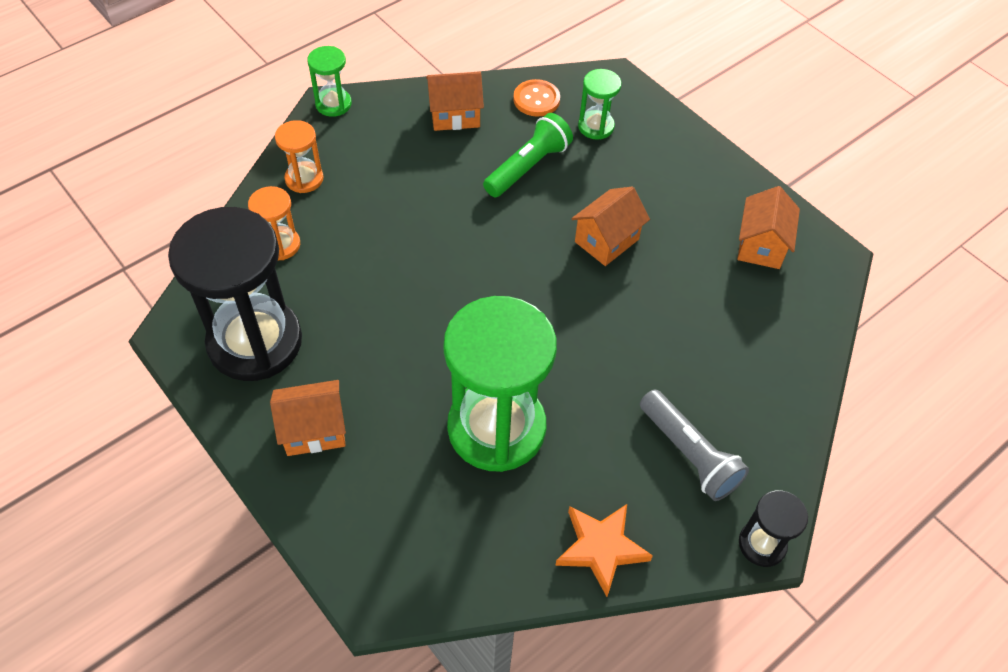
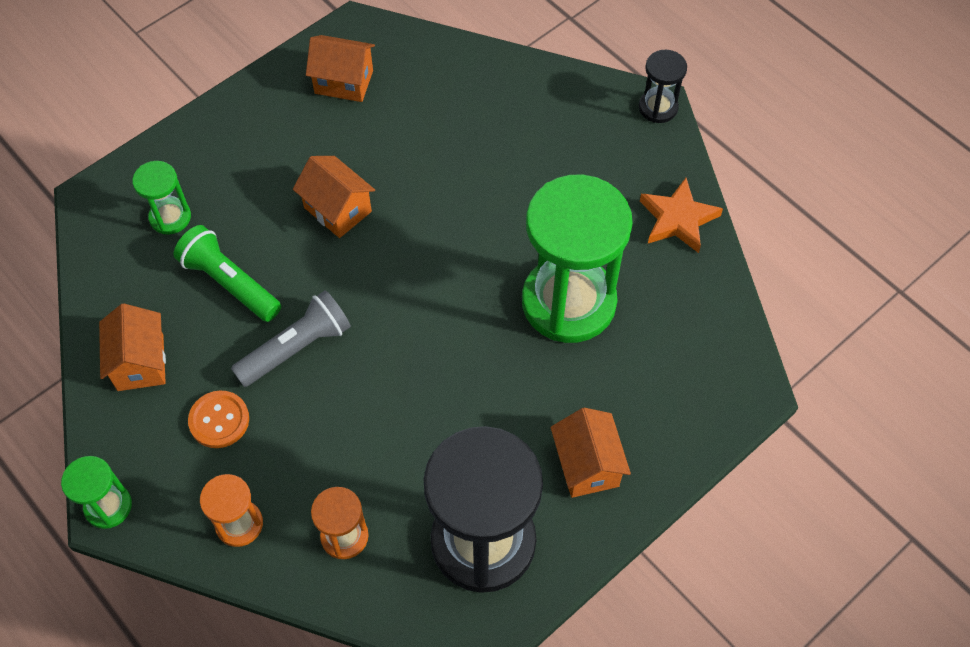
camera: 90 degrees left, 5 degrees up
(536, 99) = (121, 277): orange button -> orange button (219, 420)
(689, 454) = (580, 152): grey flashlight -> grey flashlight (296, 348)

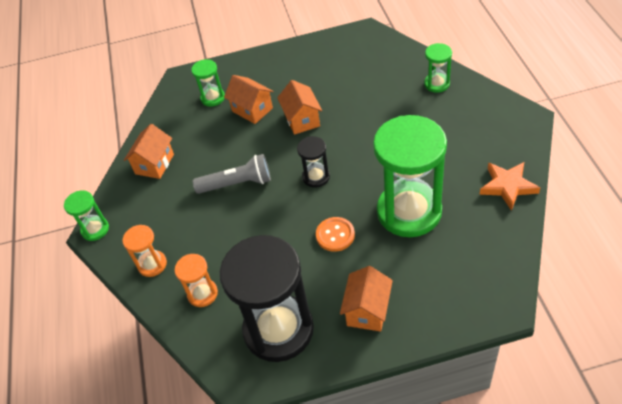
camera: 35 degrees right, 10 degrees down
(219, 420) = (175, 207): orange button -> orange button (335, 235)
(230, 283) = (222, 139): green flashlight -> none
(344, 82) = (343, 56): orange house -> orange house (252, 110)
(507, 89) = (437, 84): none -> green hourglass
(658, 107) = (529, 119): black hourglass -> black hourglass (316, 177)

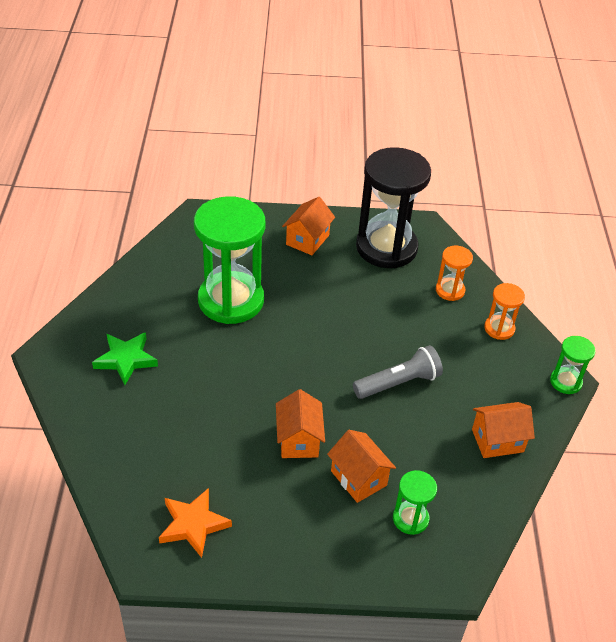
camera: 175 degrees left, 5 degrees down
(154, 164) = (497, 440): orange house -> orange house turned 45 degrees clockwise
(237, 184) = (398, 383): grey flashlight -> grey flashlight turned 150 degrees clockwise
(316, 177) = (308, 363): black hourglass -> none
(335, 235) = (311, 301): orange button -> none
(437, 84) = (108, 432): green hourglass -> none
(462, 133) = (126, 359): none -> green star
(508, 186) = (124, 293): orange star -> orange star (193, 524)

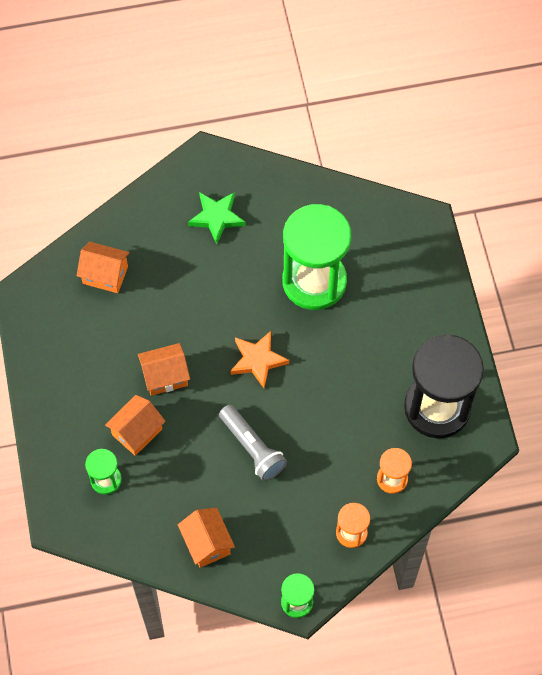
camera: 80 degrees right, 20 degrees up
(193, 524) = (64, 318): orange star -> orange star (258, 360)
(307, 240) = (423, 329): orange house -> orange house (105, 275)

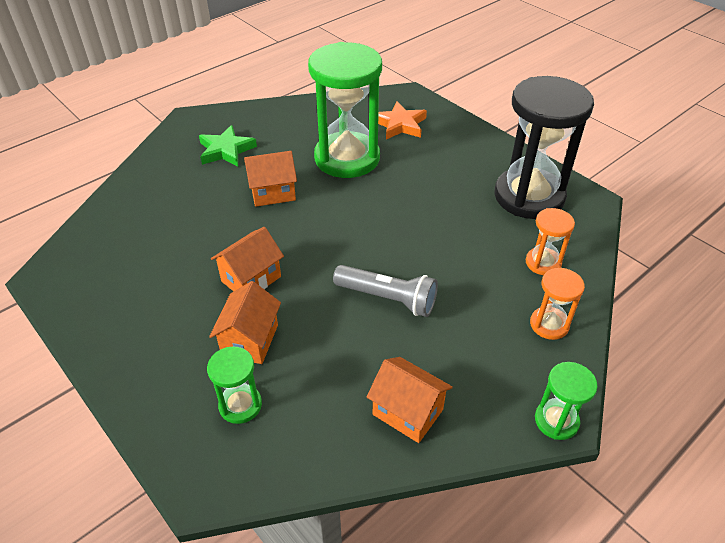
camera: 30 degrees left, 20 degrees down
(105, 275) = (135, 226): orange house -> orange house (273, 193)
(258, 360) = (338, 229): orange star -> orange star (400, 124)

